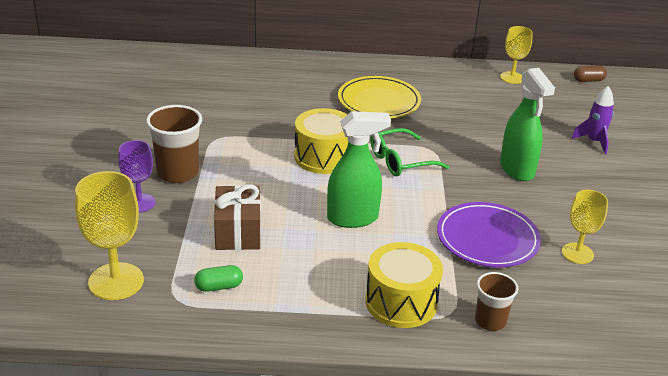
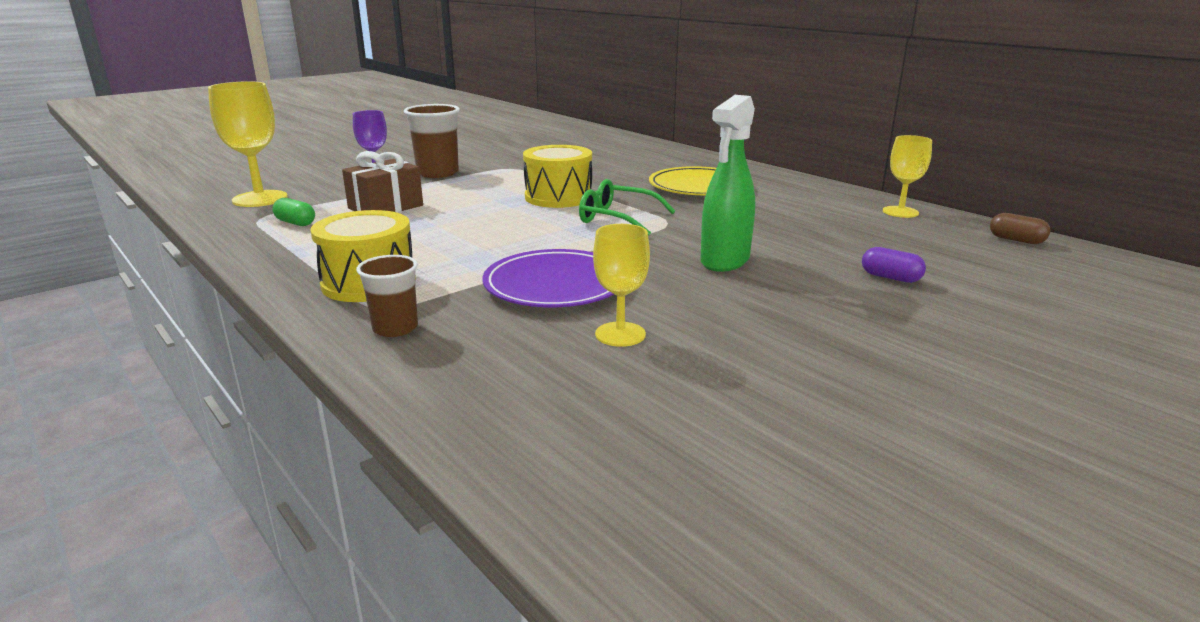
camera: 50 degrees right, 10 degrees down
(353, 218) = (480, 230): green spray bottle -> none
(594, 142) = (890, 277): purple rocket -> purple capsule

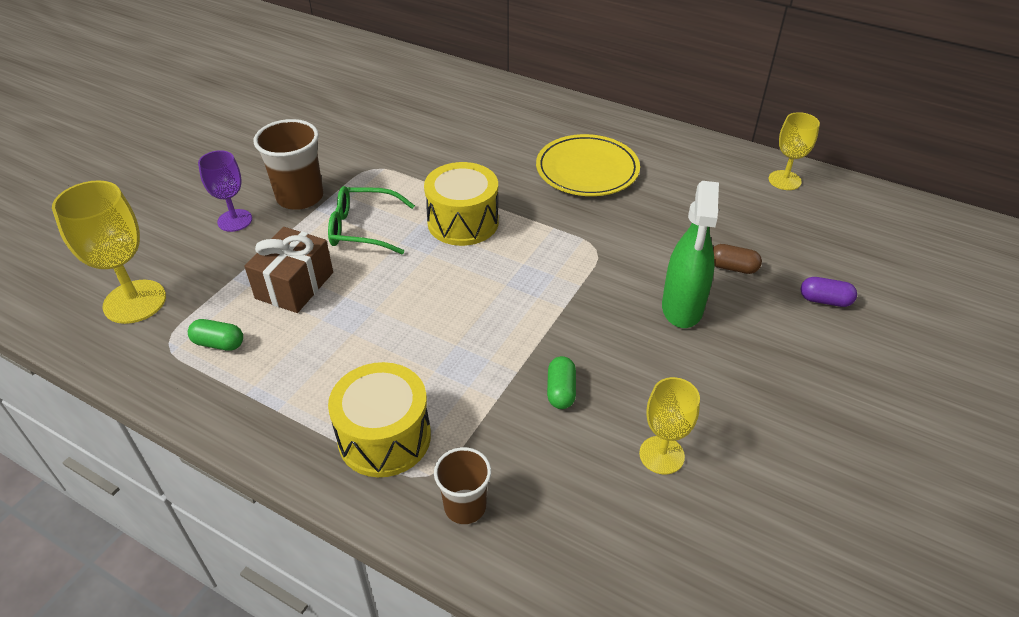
camera: 20 degrees left, 20 degrees up
(555, 285) = (561, 391): purple plate -> green capsule
(617, 219) = (546, 253): green glasses -> green glasses (363, 228)
(1016, 240) = (892, 210): brown capsule -> brown capsule (732, 267)

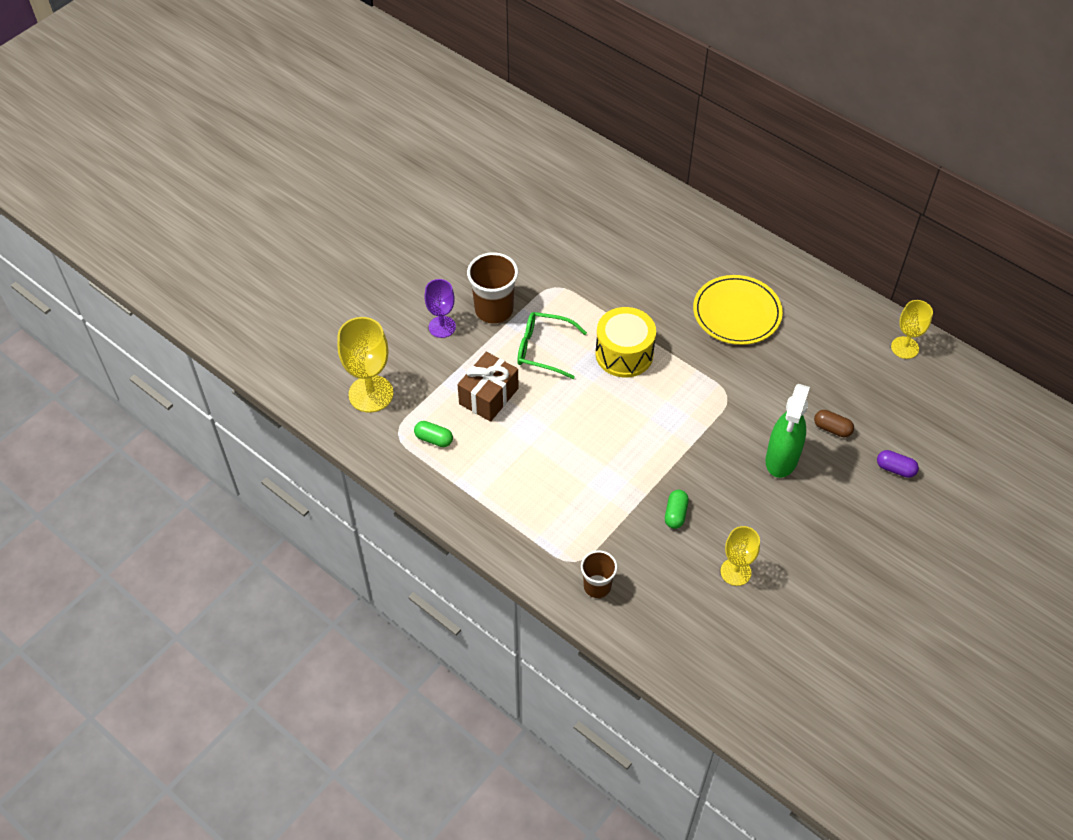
camera: 10 degrees right, 10 degrees up
(384, 437) = (548, 530): yellow drum -> none

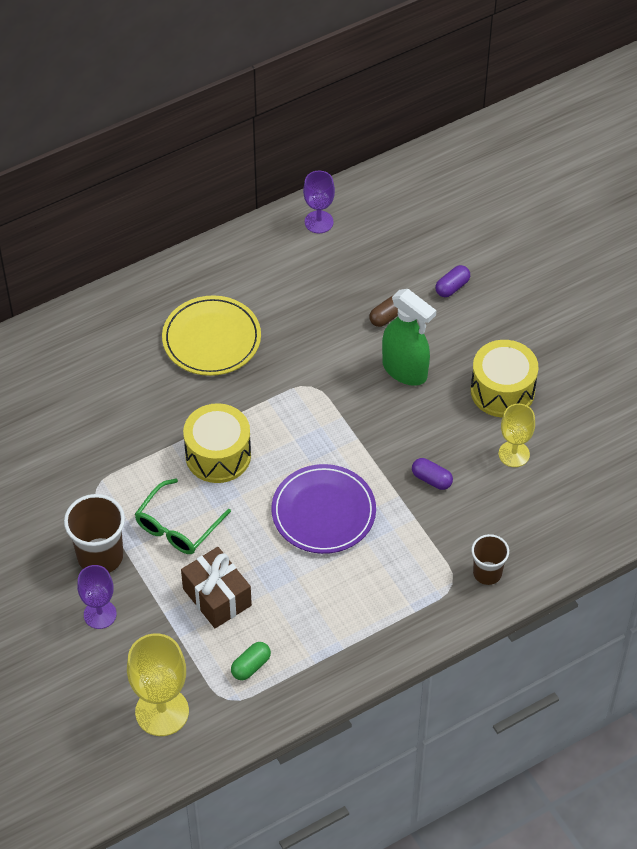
camera: 70 degrees left, 0 degrees up
(603, 444) = (323, 512): none -> purple plate
(675, 514) = (431, 479): green capsule -> purple capsule
(801, 542) = (502, 391): none -> yellow drum
(904, 347) = (319, 222): yellow goblet -> purple goblet

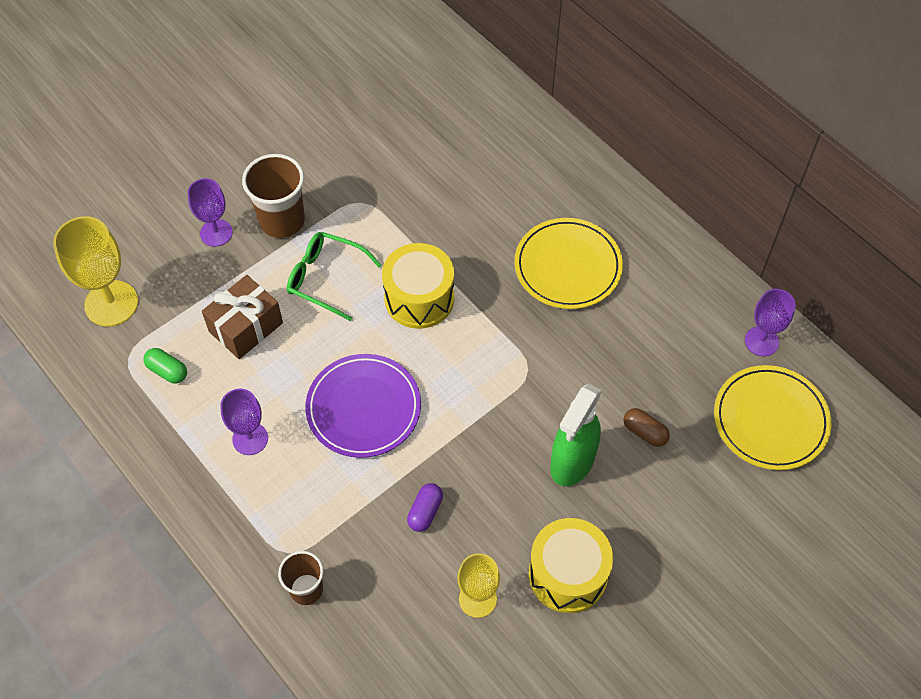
camera: 80 degrees right, 5 degrees up
(337, 603) = (250, 439): none -> purple goblet
(392, 233) = (770, 420): none -> yellow plate
(452, 287) = (709, 497): purple capsule -> none

